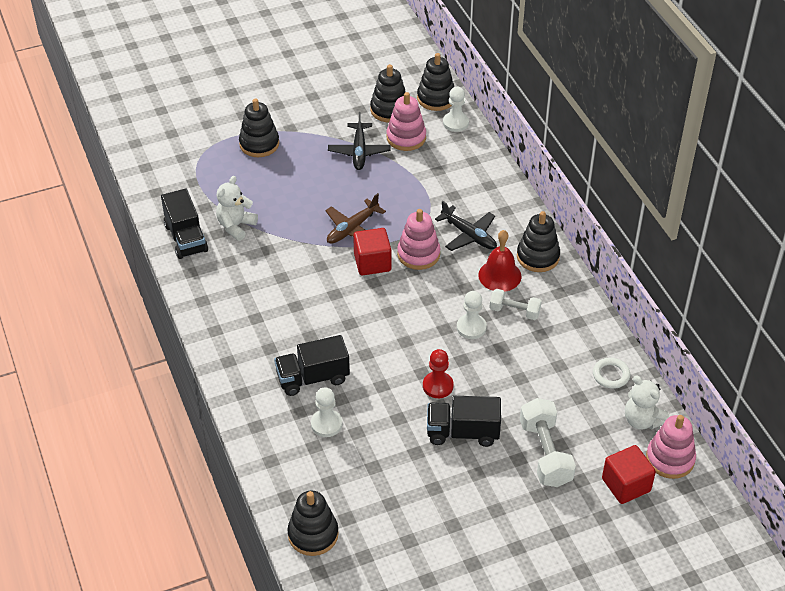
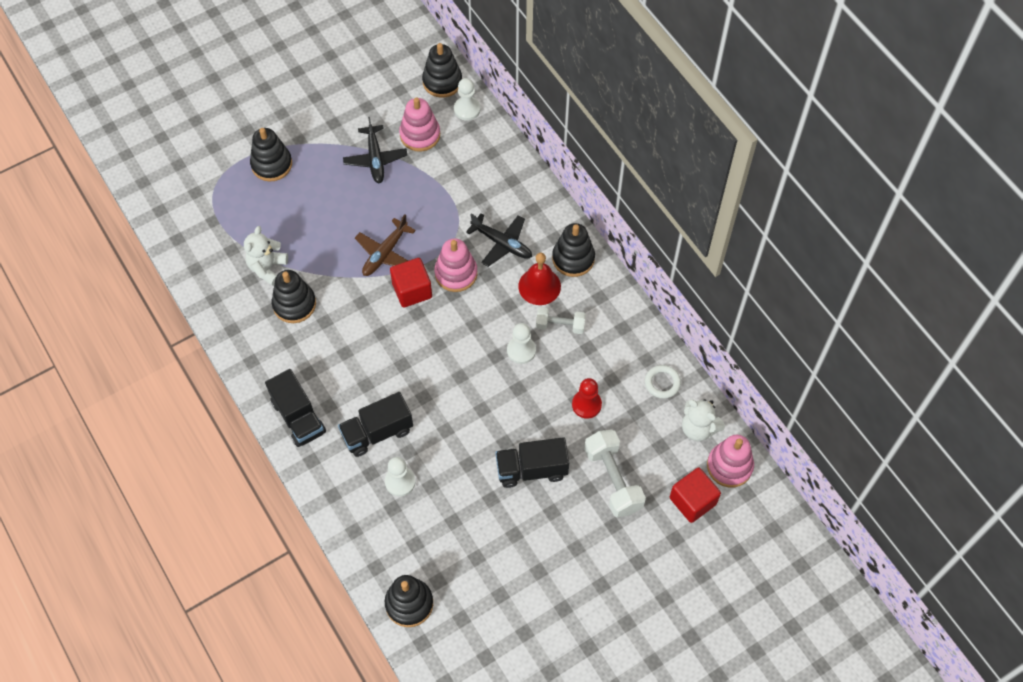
camera: 10 degrees left, 15 degrees up
(186, 238) = (219, 290): black truck -> black truck (298, 417)
(389, 110) = (397, 103): black stacking toy -> black stacking toy (294, 304)
(438, 386) = (499, 422): red pawn -> red pawn (586, 404)

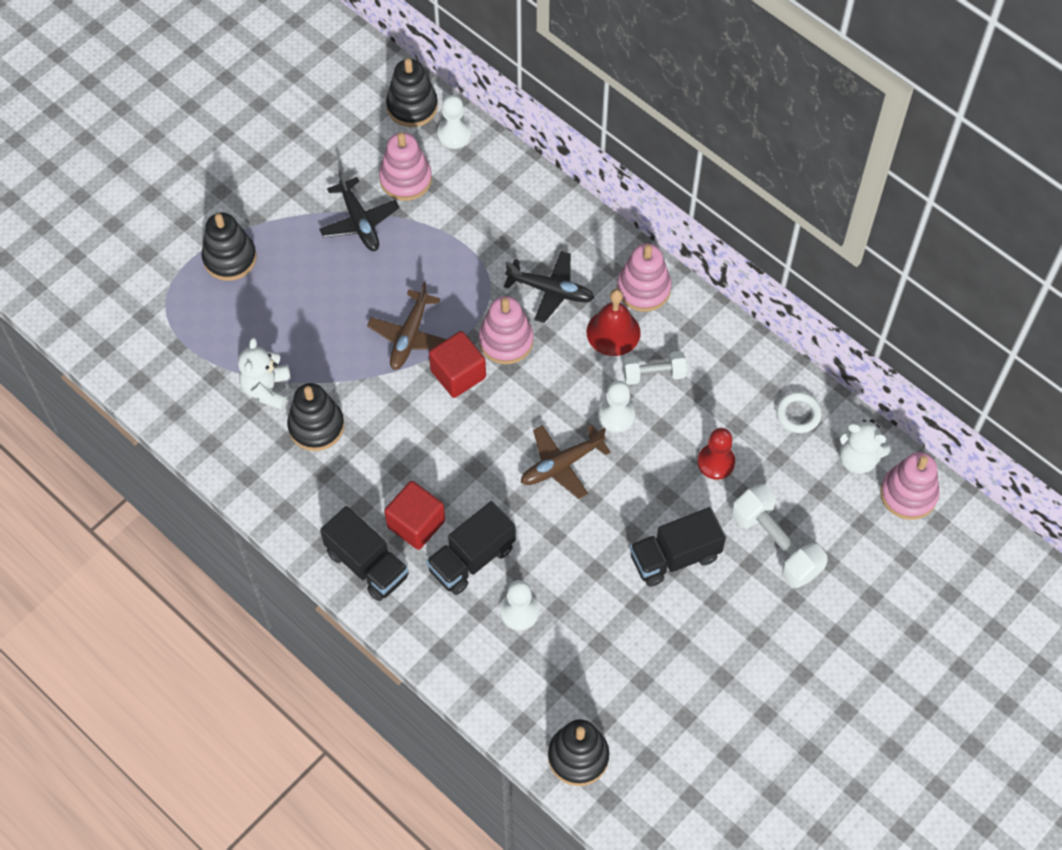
camera: 15 degrees left, 0 degrees up
(468, 377) = (562, 464): none -> brown plane
(573, 258) = (643, 289): black stacking toy -> pink stacking toy
(692, 501) = (878, 546): red cube -> red cube (416, 524)

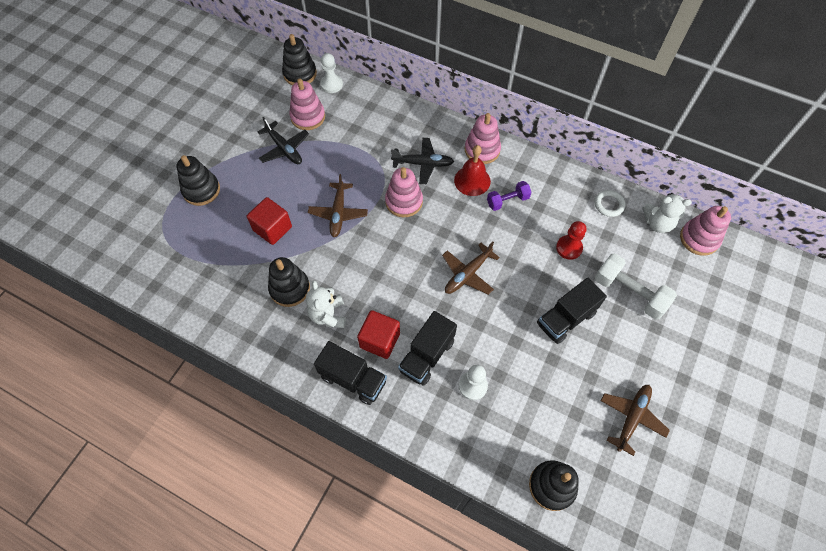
camera: 15 degrees left, 0 degrees up
(267, 389) = (248, 271): white teddy bear -> white teddy bear (328, 315)
(458, 374) = (378, 230): red cube -> red cube (272, 228)
(616, 416) = (493, 233): white pawn -> none
(653, 374) = (507, 201): white dumbbell -> purple dumbbell
(712, 704) = (631, 418): none -> brown plane

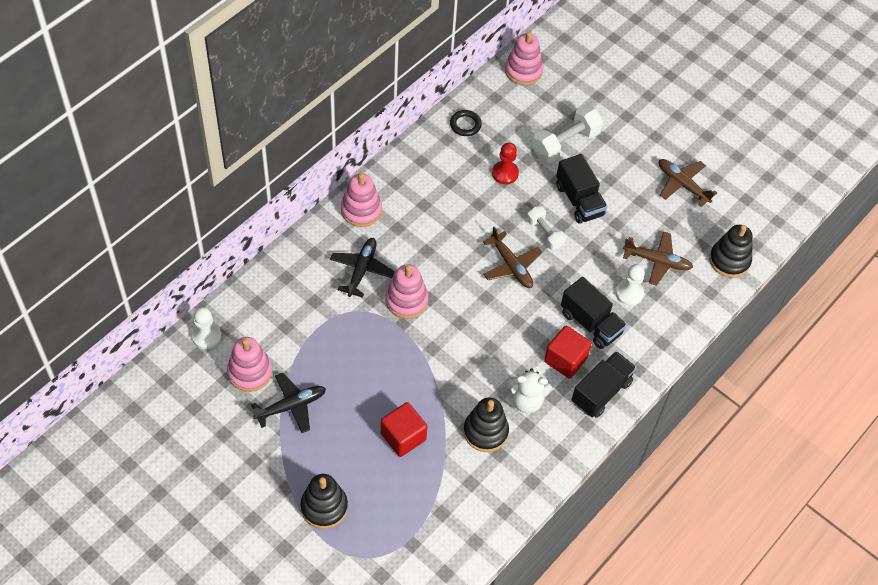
camera: 80 degrees left, 5 degrees down
(300, 74) = (174, 368): black stacking toy -> none
(338, 213) = (402, 366): brown plane -> brown plane (657, 261)
(472, 180) = (399, 230): red bell -> none
(507, 201) = (434, 207): purple dumbbell -> none
(514, 295) = (544, 233): none -> white dumbbell
(609, 204) = (465, 125): white ring -> black ring
(657, 223) = (498, 95): white teddy bear -> none

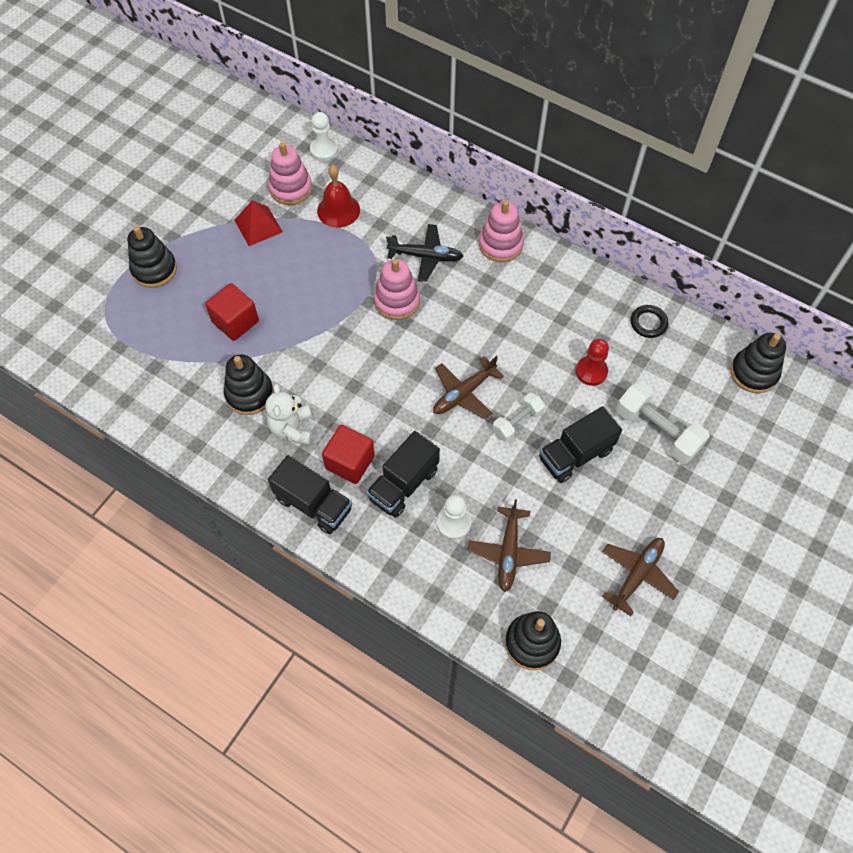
camera: 85 degrees right, 5 degrees up
(288, 333) = (338, 210): none -> red bell
(291, 406) = (258, 226): black plane -> red pyramid
(523, 71) = (754, 373): pink stacking toy -> black stacking toy

